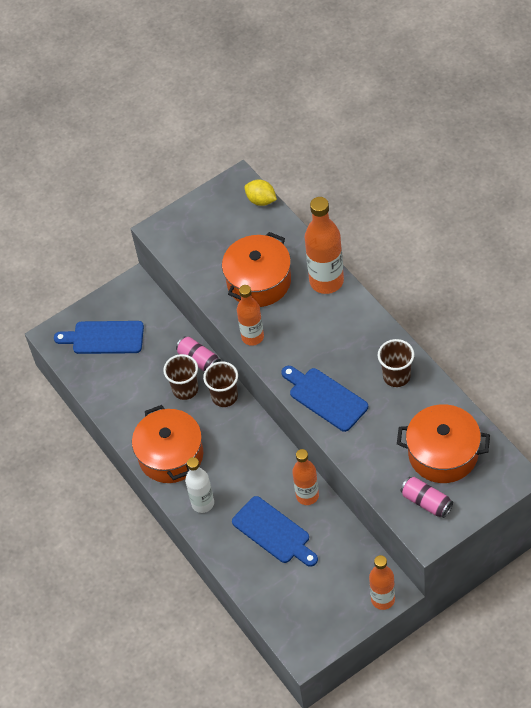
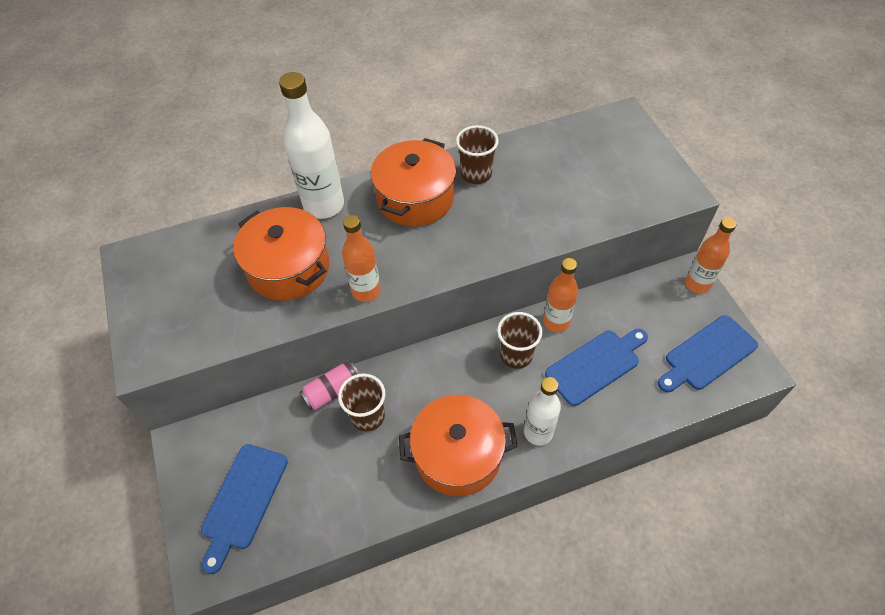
camera: 80 degrees left, 0 degrees up
(224, 396) = (396, 375): brown cup -> brown cup (516, 355)
(261, 200) = (173, 240): yellow lemon -> none
(325, 397) = (481, 239): blue cutting board -> blue cutting board (707, 355)
(326, 281) = (324, 205): orange bottle -> white bottle
(426, 502) = (640, 184): pink can -> none
(443, 453) = (584, 159): orange pot -> orange pot (415, 198)

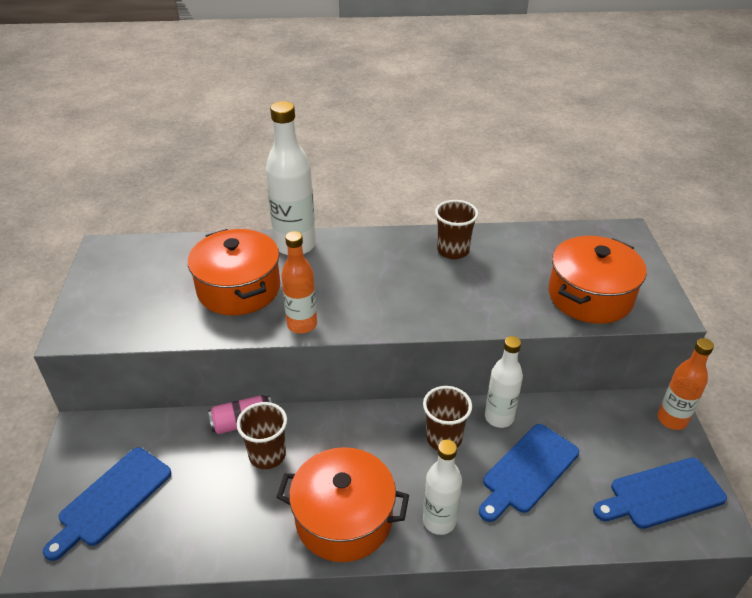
camera: 15 degrees right, 15 degrees down
(415, 198) = (384, 258): orange pot -> orange pot (590, 296)
(556, 322) = (499, 417): orange bottle -> white bottle
(595, 365) = (528, 471): blue cutting board -> blue cutting board turned 150 degrees clockwise

